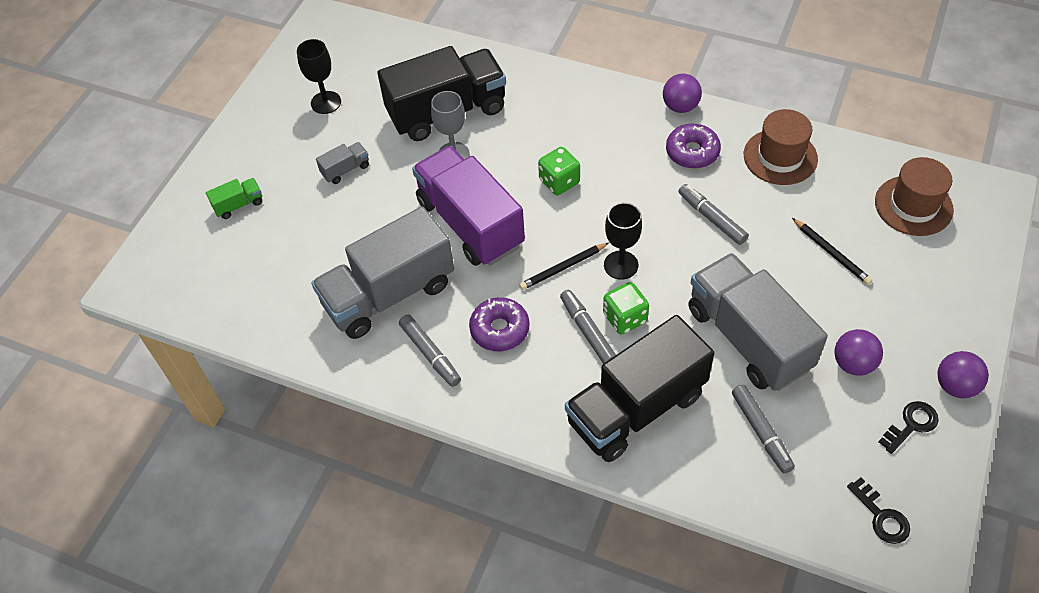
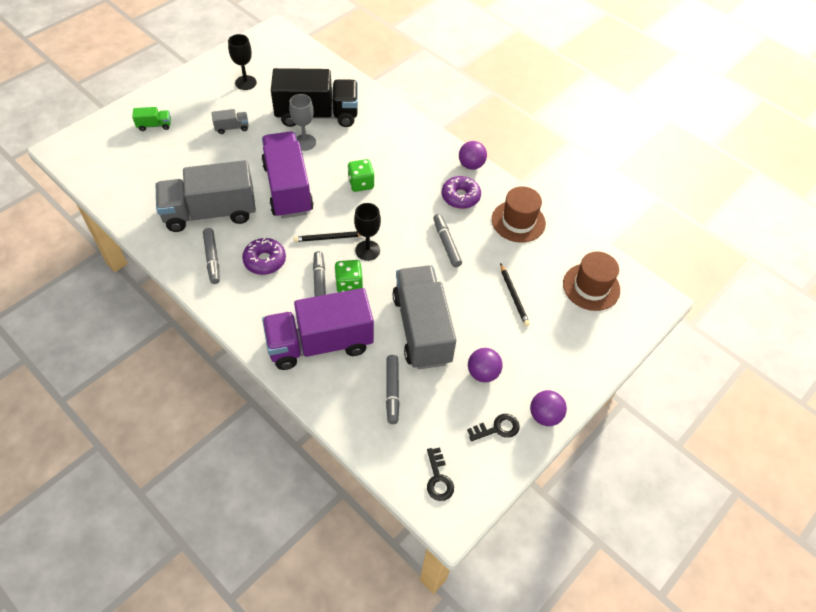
camera: 15 degrees right, 0 degrees up
(636, 408) = (320, 343): black truck -> purple truck

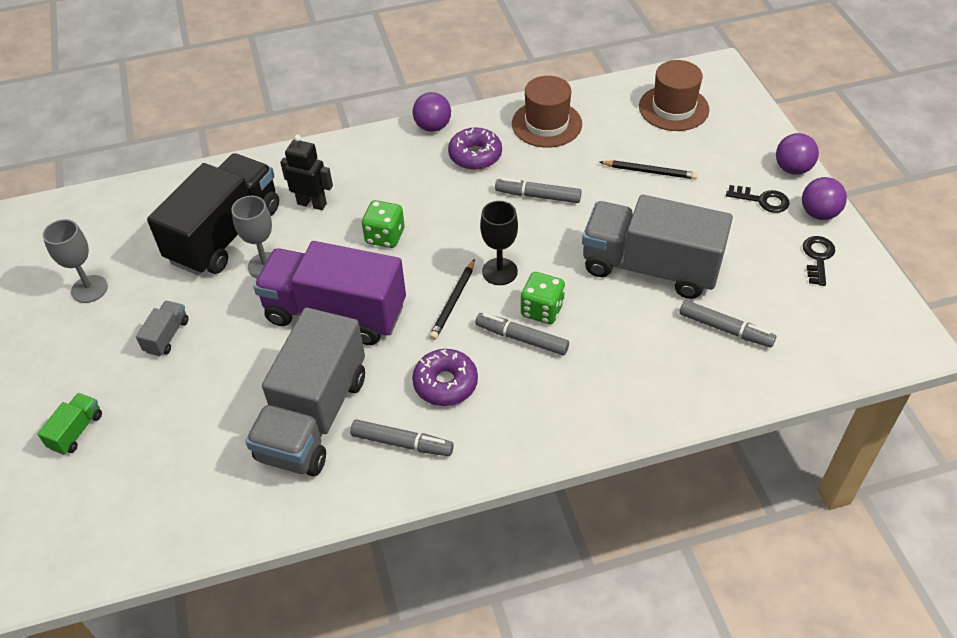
camera: 55 degrees left, 5 degrees down
(245, 83) = (89, 289): black goblet -> grey goblet
(320, 343) = (617, 373): purple truck -> none
(365, 139) = (312, 203): none -> black robot
(438, 478) = (861, 333): black key -> black key (762, 200)
(482, 373) = (740, 240): purple ball -> purple ball (792, 169)

